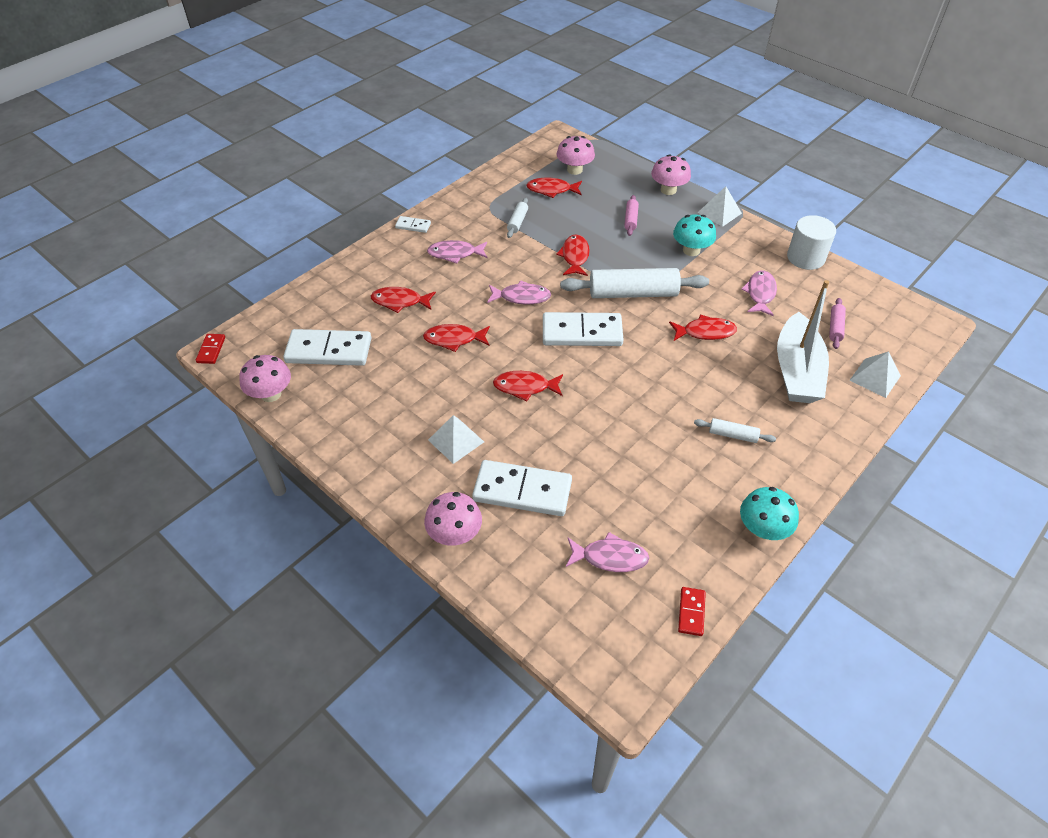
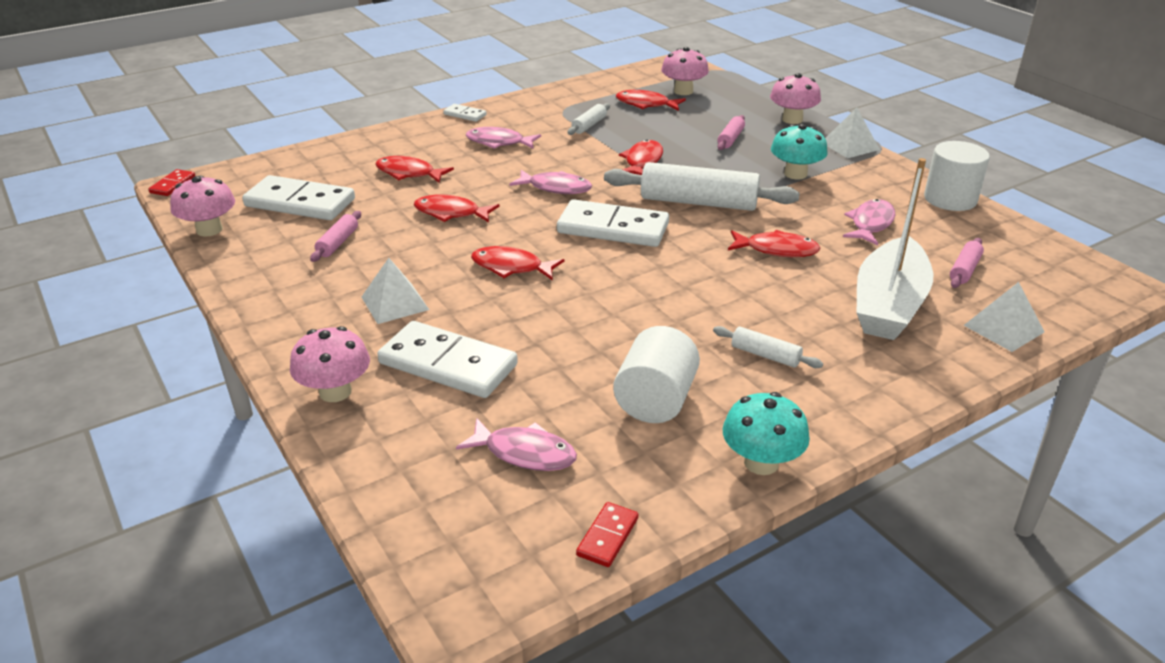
camera: 15 degrees right, 15 degrees down
(381, 388) = (338, 243): none -> pink rolling pin
(676, 492) = (655, 401): none -> white cylinder

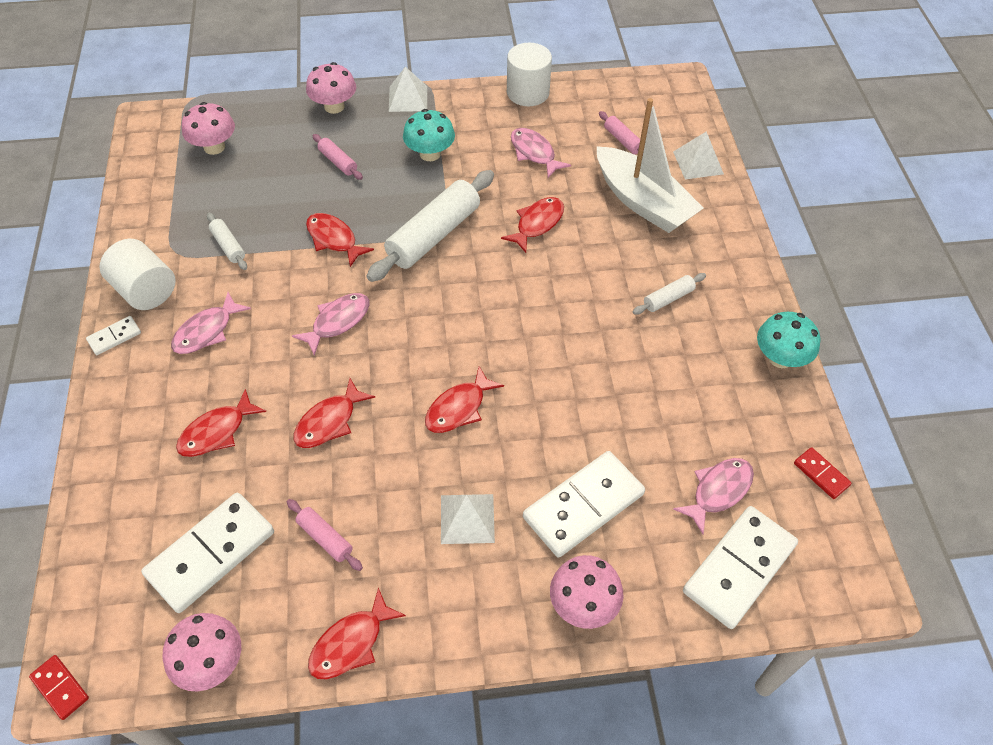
camera: 65 degrees left, 20 degrees up
(613, 228) = (439, 310): white domino -> white domino (739, 568)
(645, 104) = (218, 186): red fish -> red fish (351, 643)
(655, 401) = (692, 386): white cylinder -> white cylinder (146, 290)

